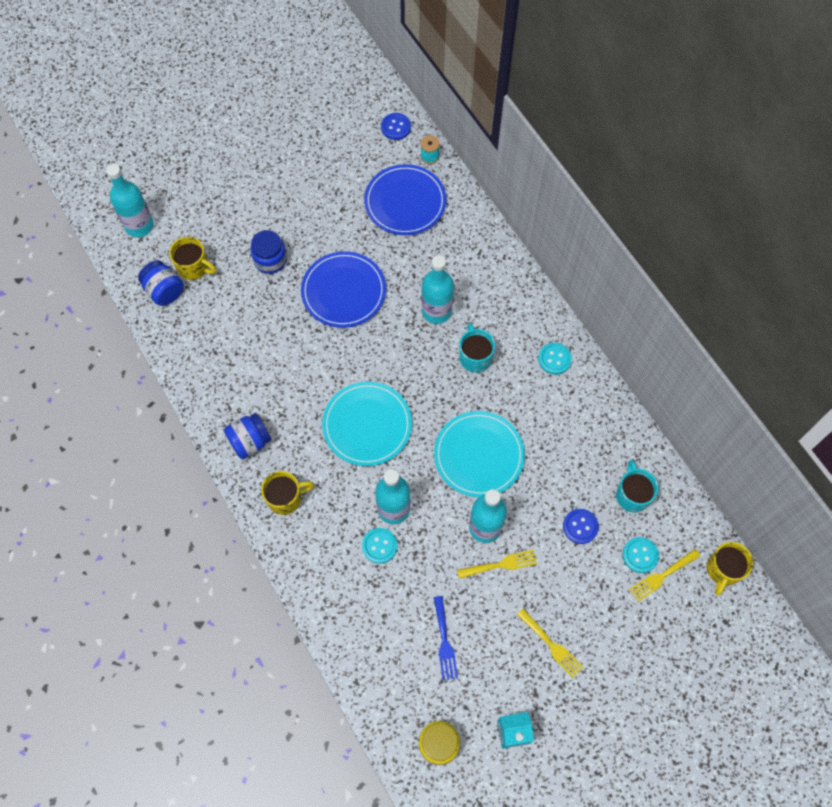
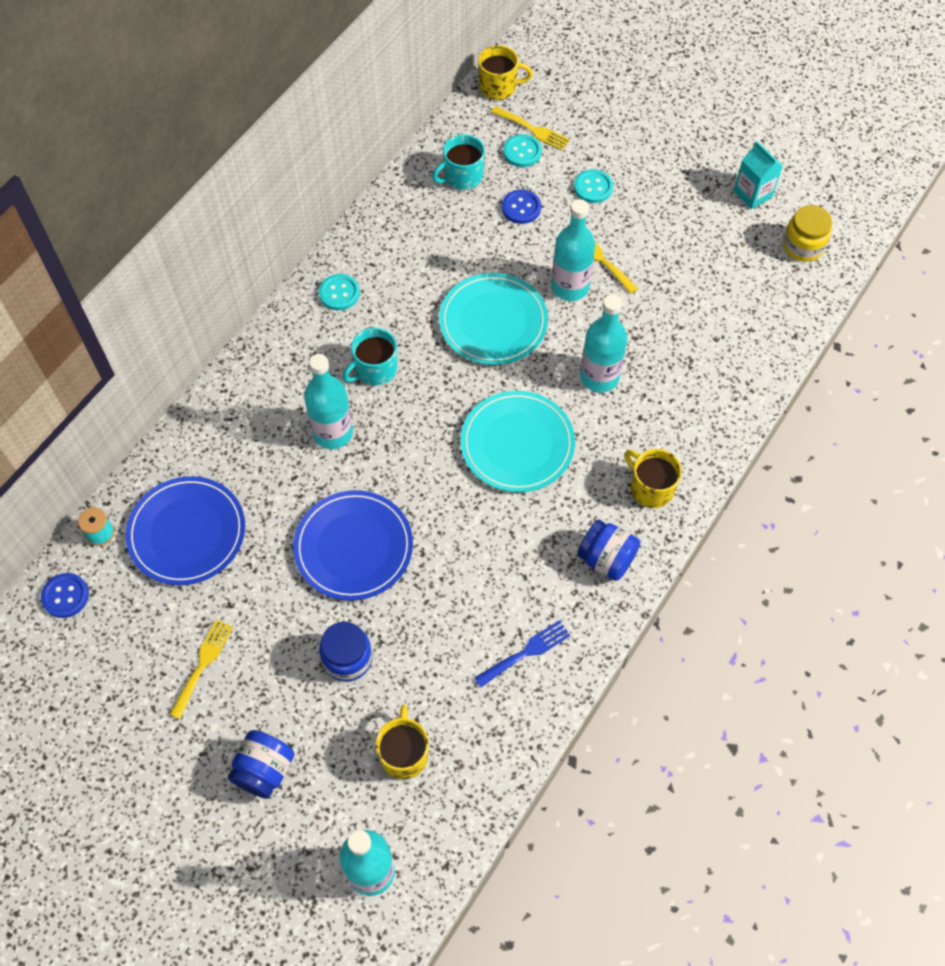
camera: 115 degrees left, 5 degrees down
(164, 291) = (458, 774): blue jar -> blue jar (264, 770)
(379, 546) = (647, 373): turquoise button -> turquoise button (593, 187)
(444, 642) = (707, 277): blue fork -> blue fork (526, 652)
(551, 645) = (654, 191): yellow fork -> yellow fork (203, 664)

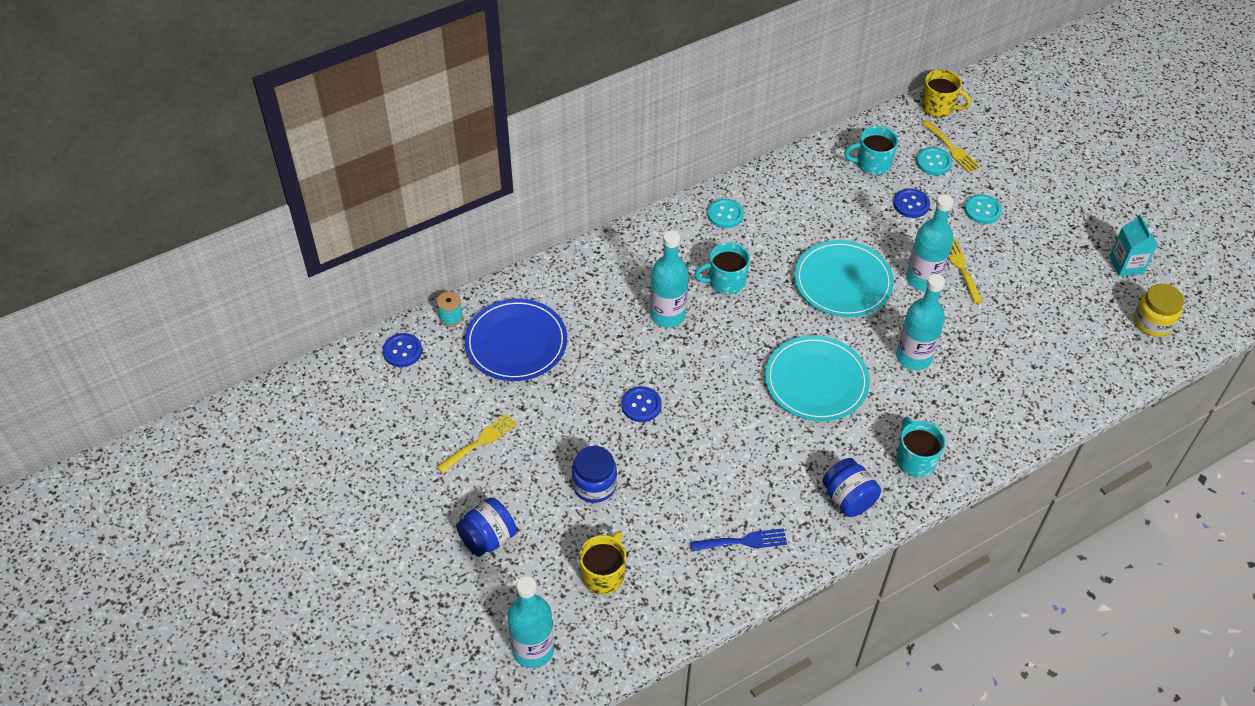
camera: 25 degrees right, 10 degrees down
(353, 547) = (641, 405): blue plate -> blue button
(650, 488) = (915, 459): yellow mug -> turquoise mug

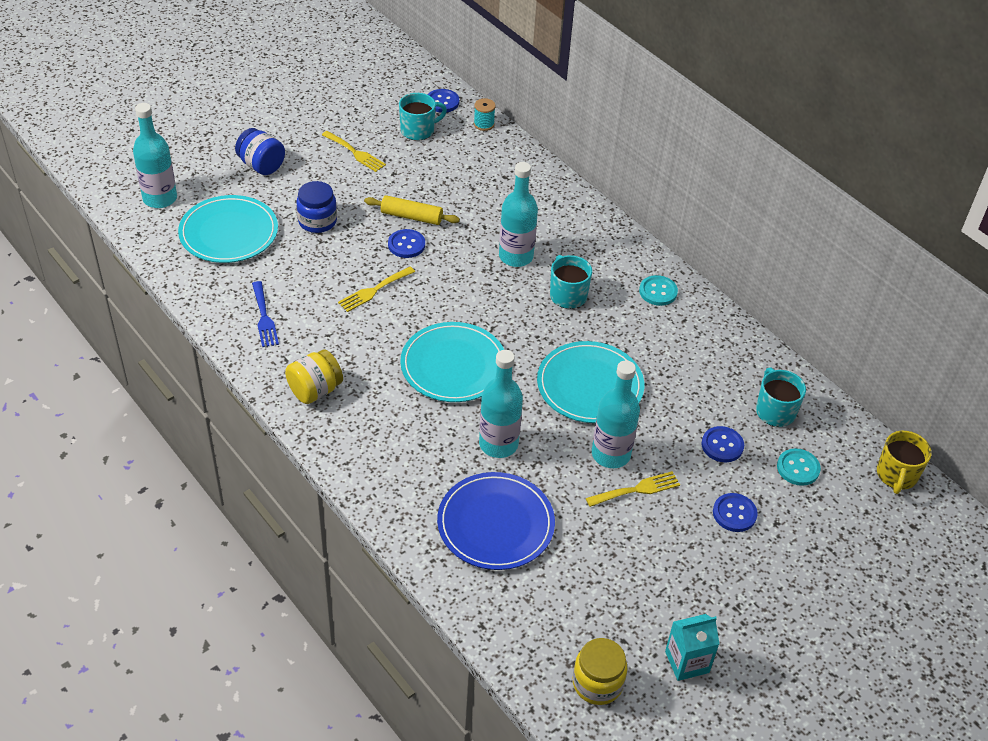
camera: 80 degrees right, 5 degrees down
(516, 343) = (463, 164): blue plate -> blue plate (495, 524)
(597, 397) = (411, 216): none -> yellow rolling pin
(603, 574) = (229, 233): yellow mug -> turquoise plate
(848, 499) = (315, 390): blue jar -> yellow jar
(915, 459) = (366, 443): turquoise mug -> turquoise mug (418, 130)
(952, 148) = (828, 486): yellow fork -> yellow fork (374, 290)
(982, 210) = (734, 513): turquoise button -> blue button

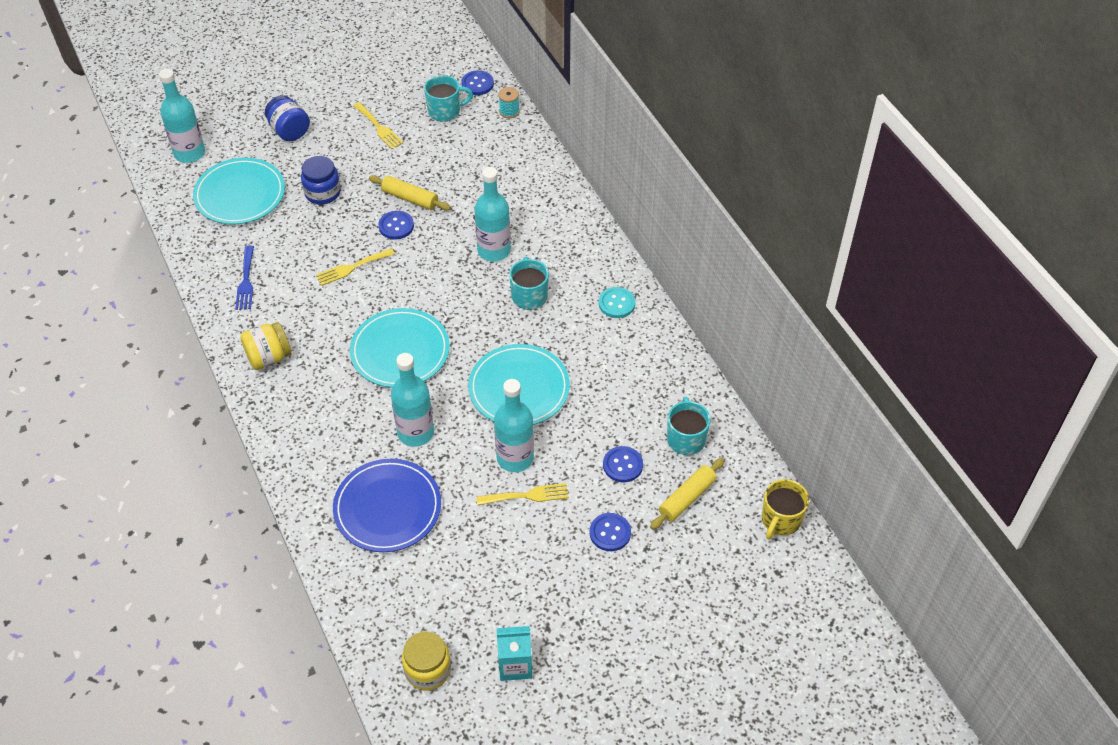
camera: 15 degrees right, 5 degrees up
(798, 468) = (687, 498): turquoise button -> yellow rolling pin

